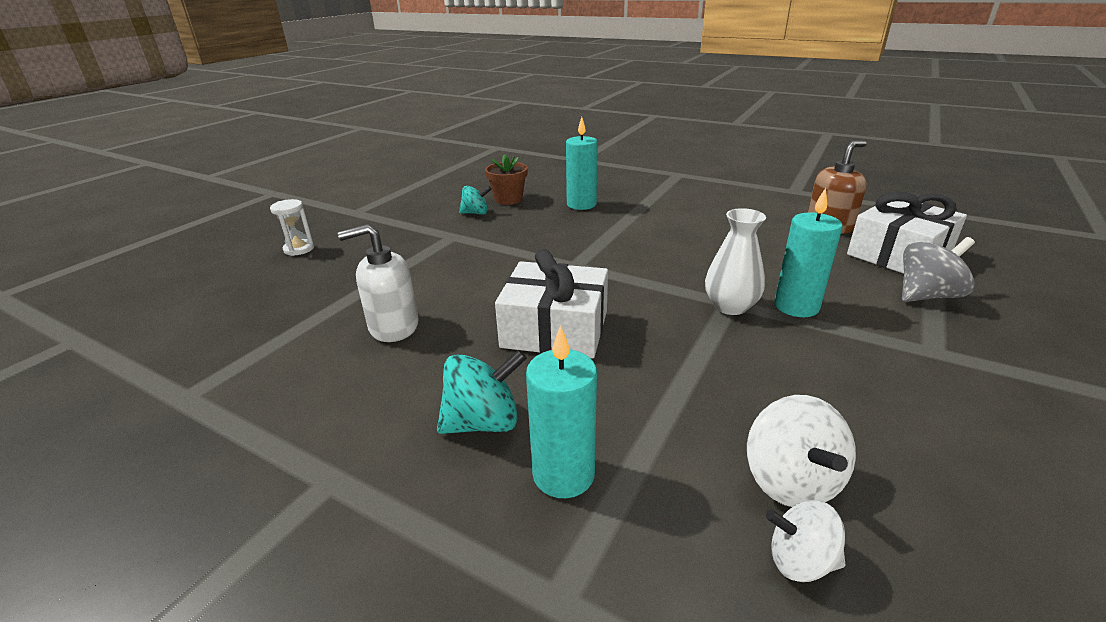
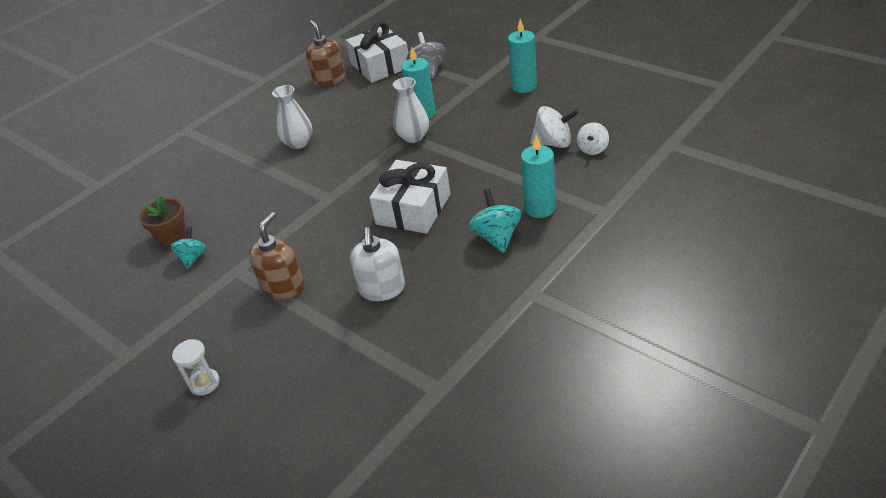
camera: 75 degrees left, 10 degrees up
(419, 263) = (283, 286): none -> brown soap dispenser
(581, 204) = (217, 190): turquoise candle -> turquoise candle (524, 86)
(679, 230) = (298, 143): none -> white vase

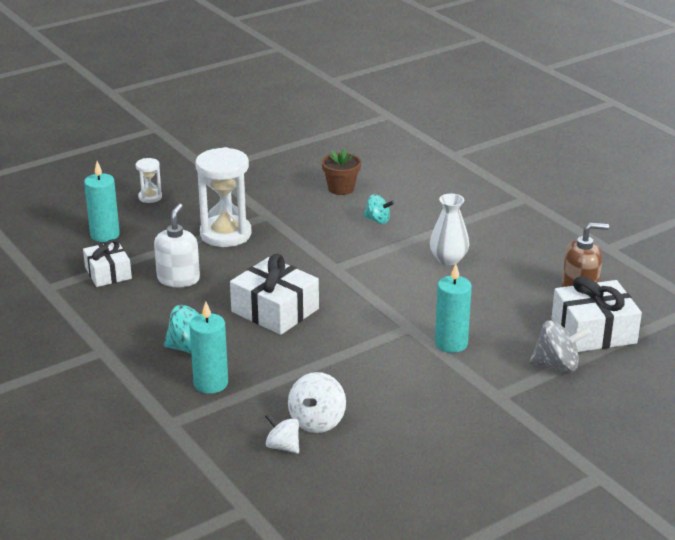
camera: 100 degrees right, 10 degrees down
(193, 258) = (302, 197): turquoise spinning top -> turquoise spinning top (378, 220)
(283, 286) = (225, 234): brown soap dispenser -> white hourglass
(382, 289) = (178, 279): white soap dispenser -> white soap dispenser turned 90 degrees clockwise
(389, 348) = (108, 273): none -> white gift
(413, 137) = (406, 330): white vase -> none
(524, 86) = (462, 431): turquoise candle -> turquoise candle (105, 235)

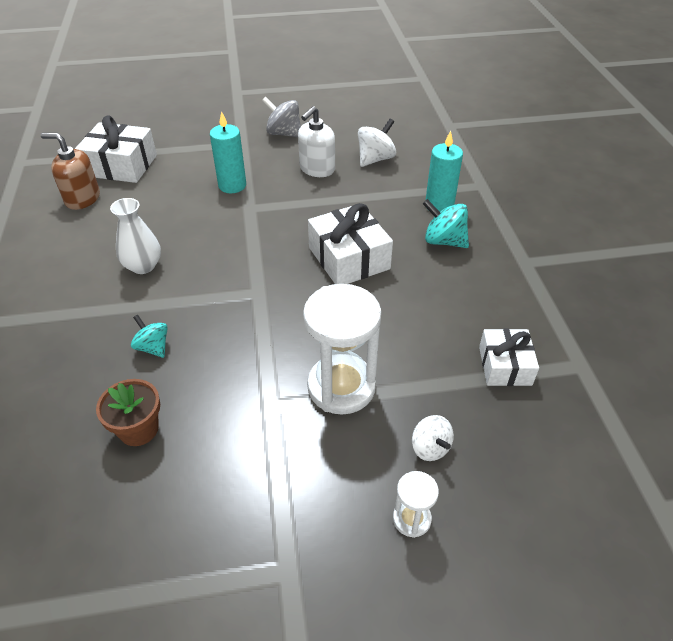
camera: 155 degrees left, 15 degrees up
(105, 235) = (498, 444): turquoise candle -> none
(178, 279) = (426, 329): white soap dispenser -> white soap dispenser (317, 169)
(283, 446) = (408, 151): white spinning top -> white spinning top (430, 448)
(557, 365) = (179, 151): grey spinning top -> grey spinning top (284, 133)

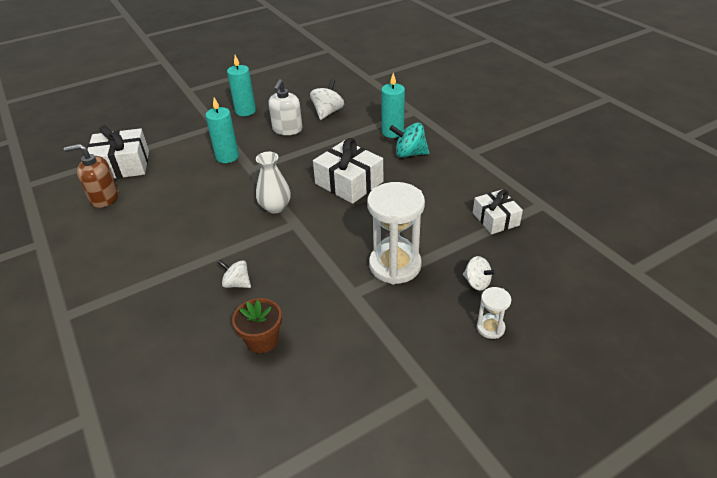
camera: 20 degrees left, 5 degrees down
(143, 266) = (191, 231): white vase -> white vase (275, 207)
(153, 347) = (237, 283): turquoise spinning top -> white spinning top
(284, 133) = (245, 111): grey spinning top -> turquoise candle

